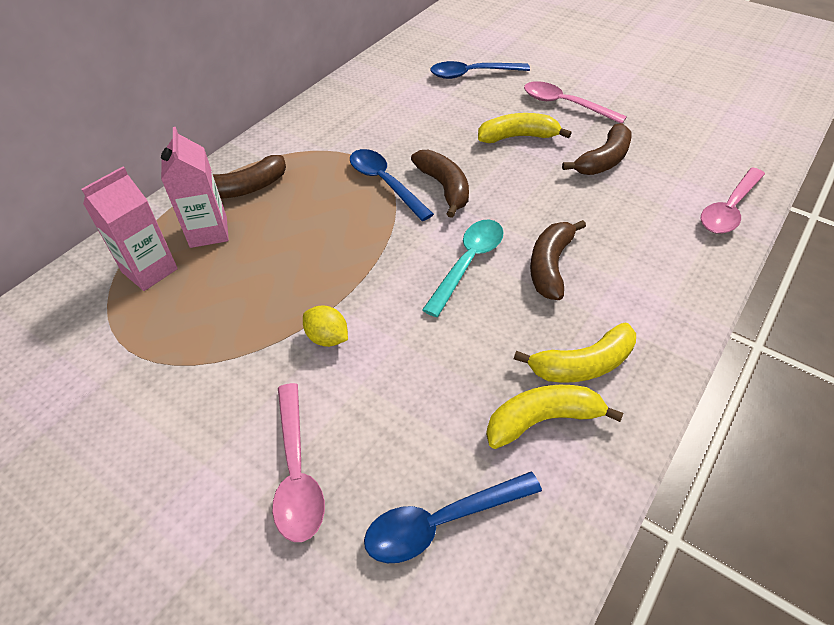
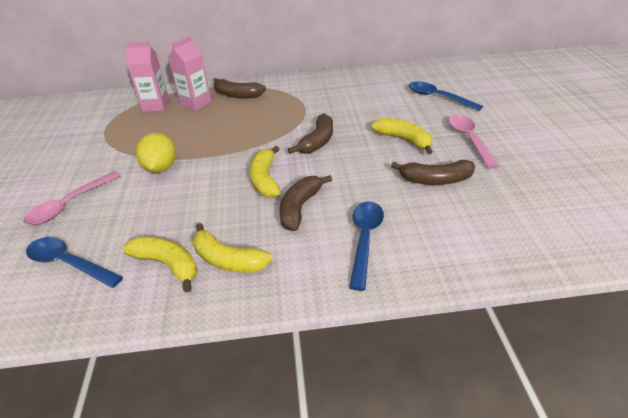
camera: 50 degrees right, 10 degrees down
(327, 338) = (161, 168): yellow lemon -> yellow lemon, size x1.55
(385, 183) = (294, 124): blue spoon -> blue spoon (365, 239)
(468, 263) = (265, 179): turquoise spoon -> yellow banana
(550, 266) = (300, 208): brown banana -> brown banana turned 45 degrees counterclockwise
(729, 209) = (473, 259): pink spoon -> none

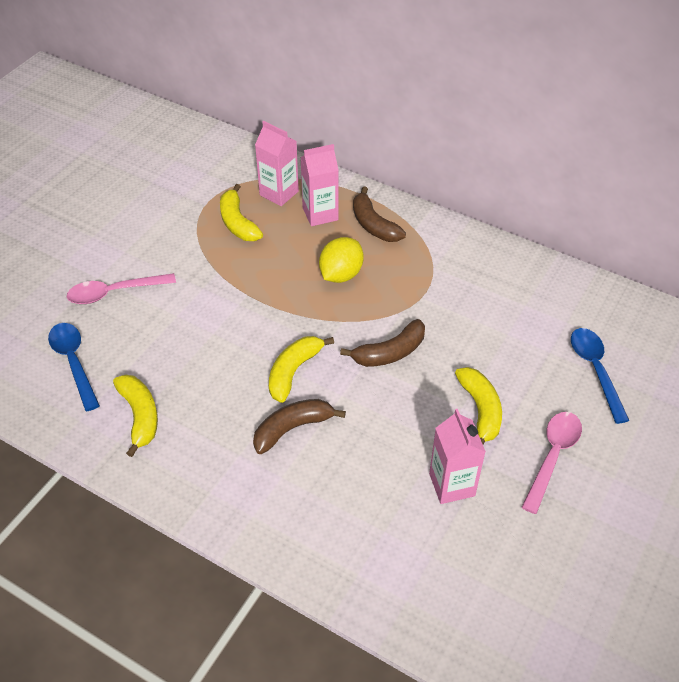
camera: 35 degrees right, 10 degrees up
(161, 168) = (216, 294): yellow lemon -> yellow lemon (341, 274)
(228, 260) = (186, 444): yellow banana -> yellow banana (237, 223)
(365, 239) = (312, 504): blue spoon -> none
(435, 180) = (452, 484): brown banana -> pink carton

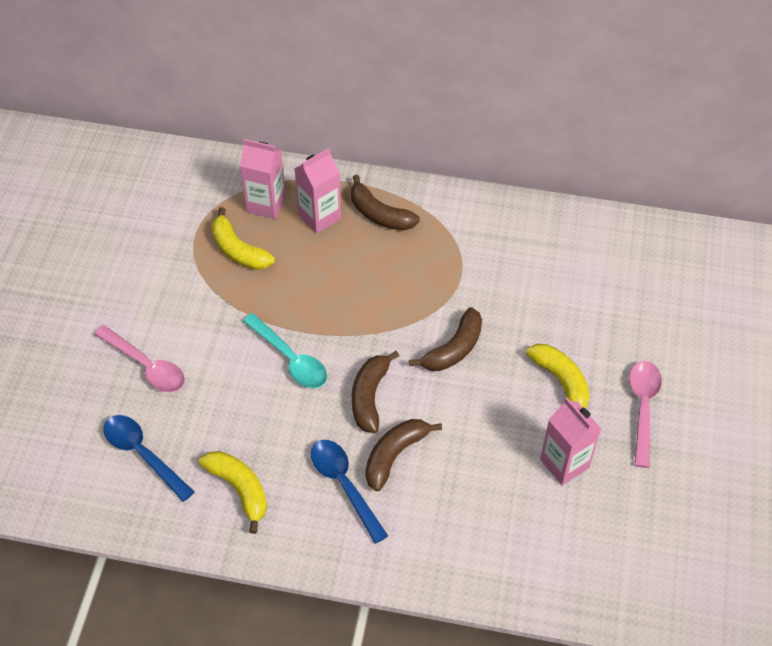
camera: 20 degrees left, 5 degrees up
(114, 292) = (146, 366): pink spoon -> pink spoon turned 105 degrees counterclockwise
(238, 320) = (290, 359): none -> turquoise spoon
(293, 371) = (369, 397): yellow banana -> brown banana
(341, 274) = (370, 279): yellow lemon -> none
(595, 370) = (649, 310): blue spoon -> blue spoon (344, 485)

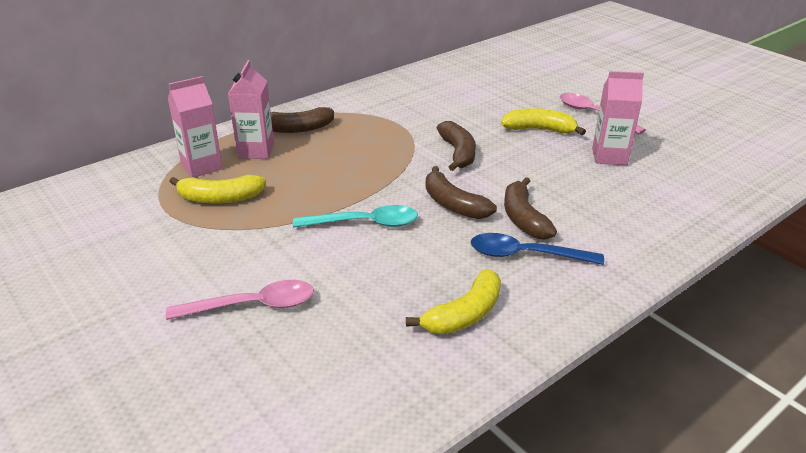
camera: 50 degrees left, 20 degrees down
(143, 454) = (349, 359): blue spoon -> none
(239, 489) = (464, 314): yellow banana -> yellow banana turned 135 degrees clockwise

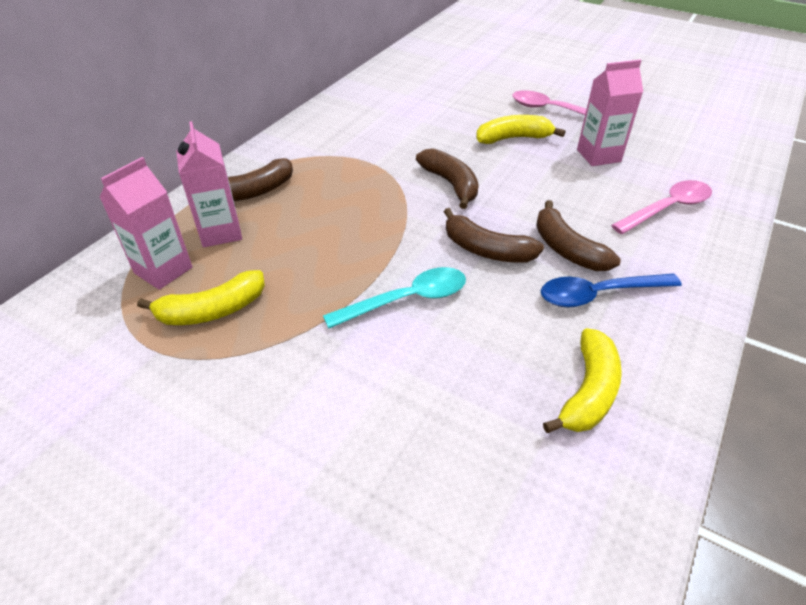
camera: 20 degrees left, 10 degrees up
(253, 305) = (343, 458): pink spoon -> pink spoon (667, 208)

